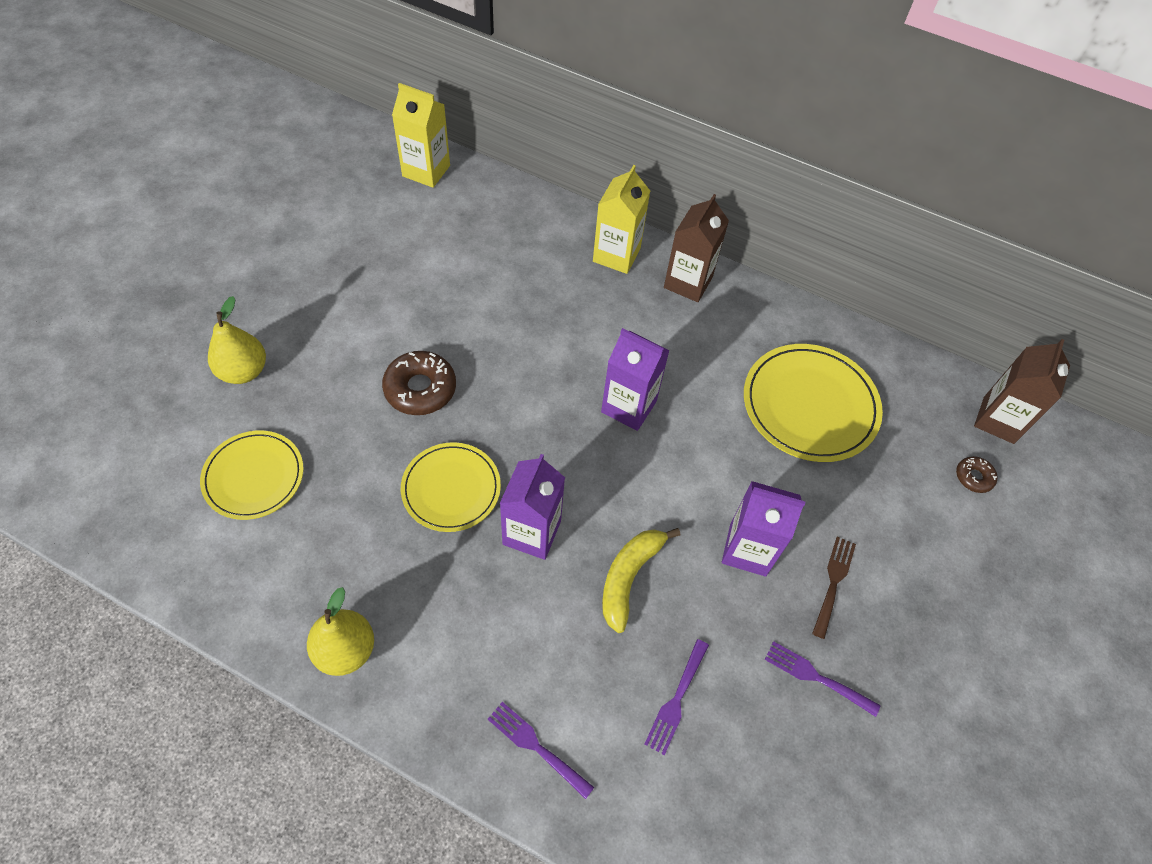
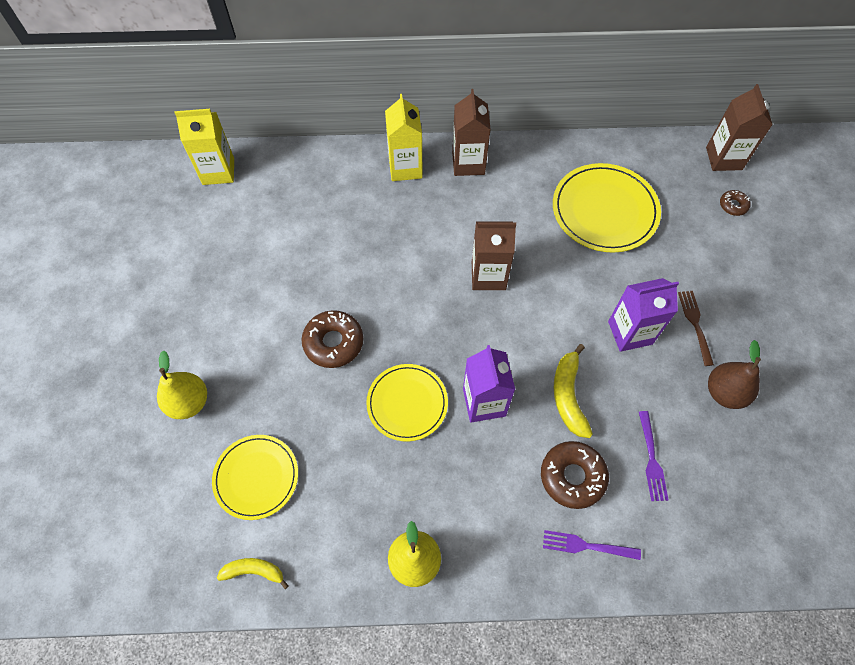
camera: 25 degrees left, 5 degrees up
(187, 564) = (254, 571): none -> yellow banana
(573, 664) = (572, 476): none -> brown donut
(629, 406) = (488, 275): purple carton -> brown carton
(816, 677) = (724, 392): purple fork -> brown pear

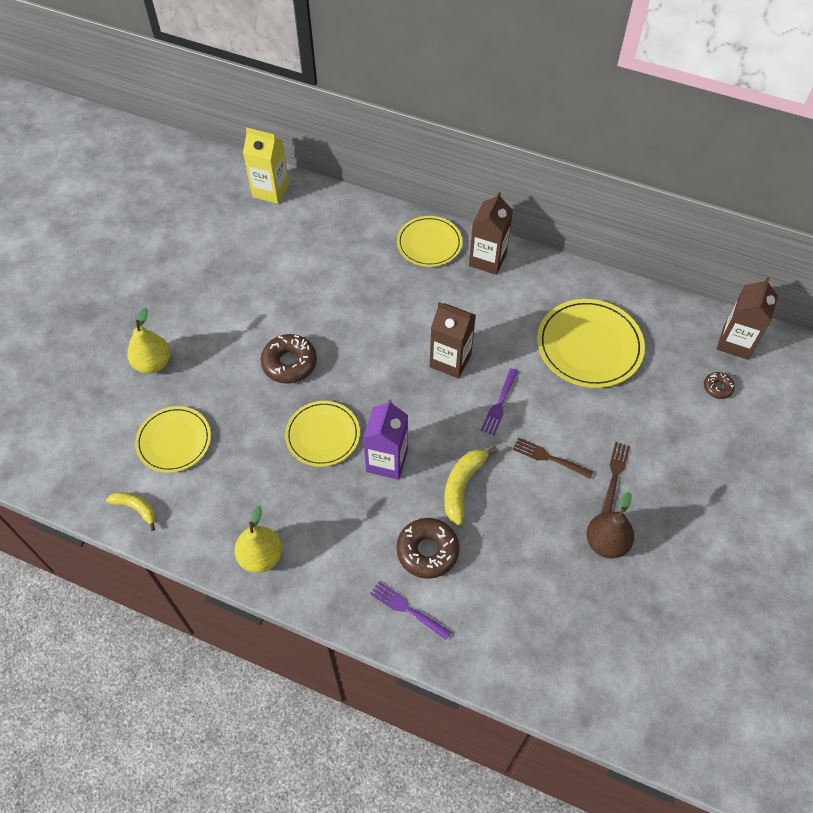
camera: 25 degrees right, 5 degrees down
(405, 167) = (429, 243): yellow carton -> yellow plate
(630, 333) = (549, 458): purple carton -> brown fork
(651, 459) = (505, 568): purple fork -> purple fork (499, 404)

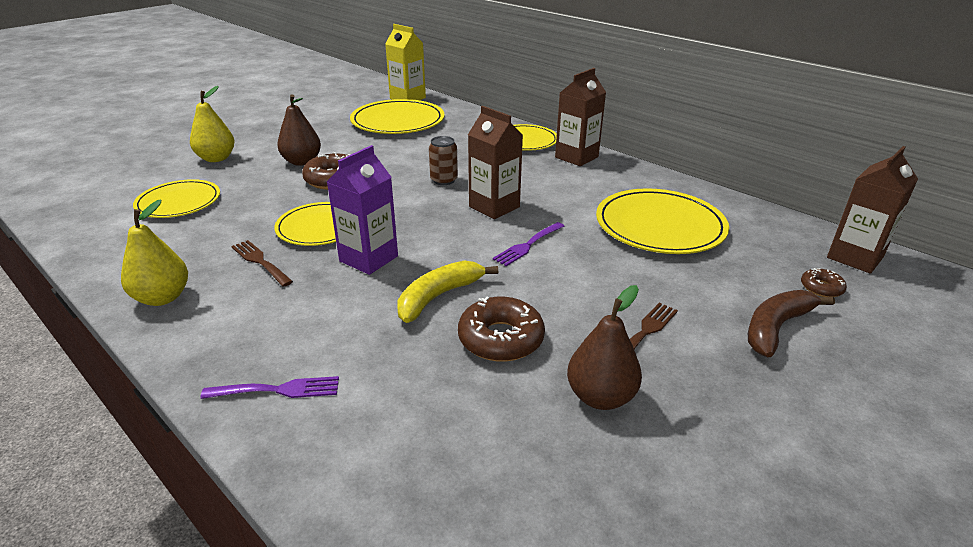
camera: 20 degrees right, 25 degrees down
(136, 508) = (91, 235): yellow banana -> none
(240, 343) = (302, 162): none -> brown pear
(287, 241) = (398, 121): none -> yellow plate
(388, 334) = (444, 180): none -> brown can
(407, 609) = (277, 390): purple fork -> purple fork turned 120 degrees clockwise
(427, 551) = (351, 341): brown donut -> brown donut (501, 339)
(549, 458) = (563, 298): brown fork -> brown fork (260, 261)
(695, 441) = (776, 328): none -> brown banana

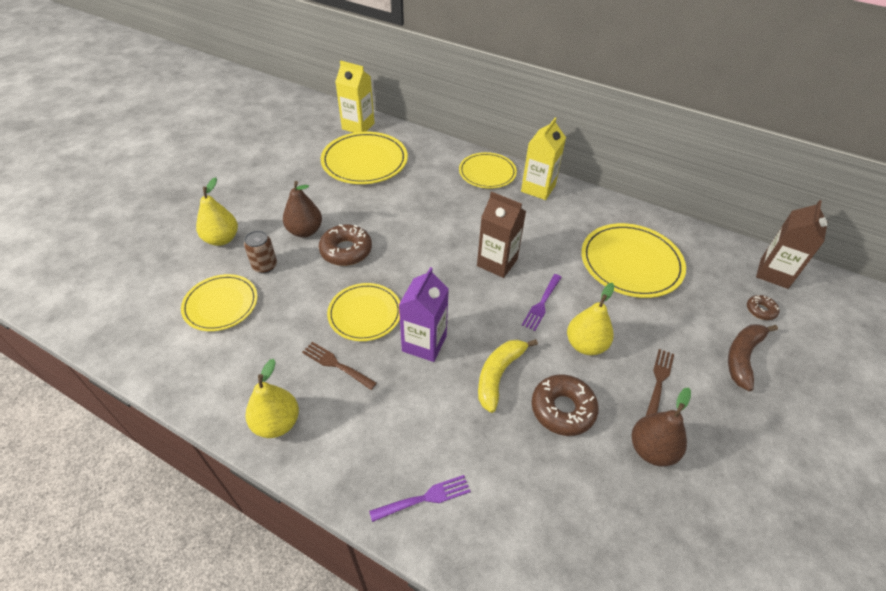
camera: 15 degrees left, 15 degrees up
(444, 180) = (441, 236): brown can -> brown can (265, 266)
(563, 286) = (585, 345): none -> yellow pear
(576, 157) = (538, 188): brown carton -> yellow carton

